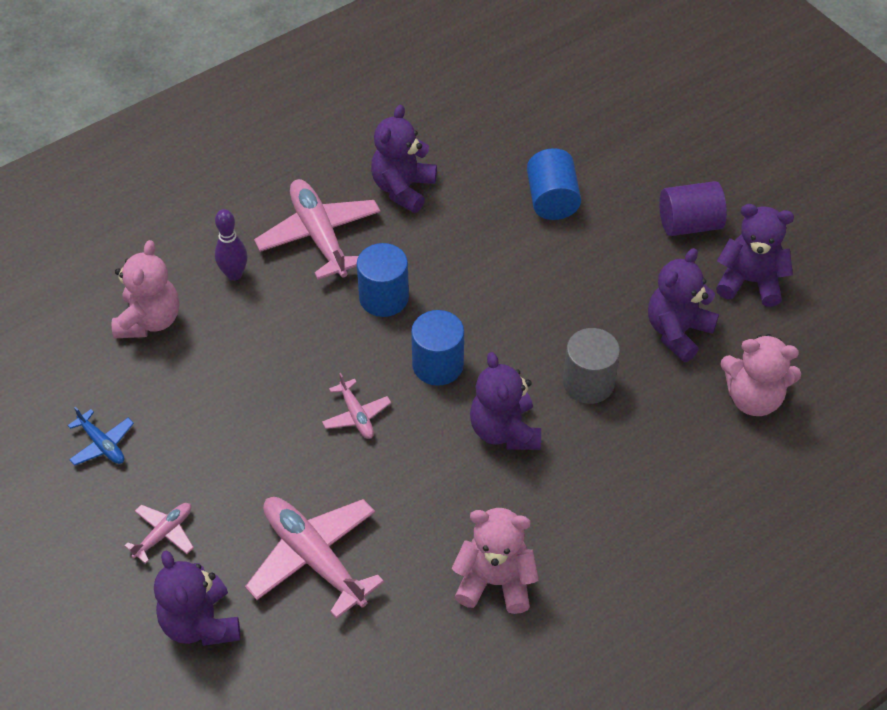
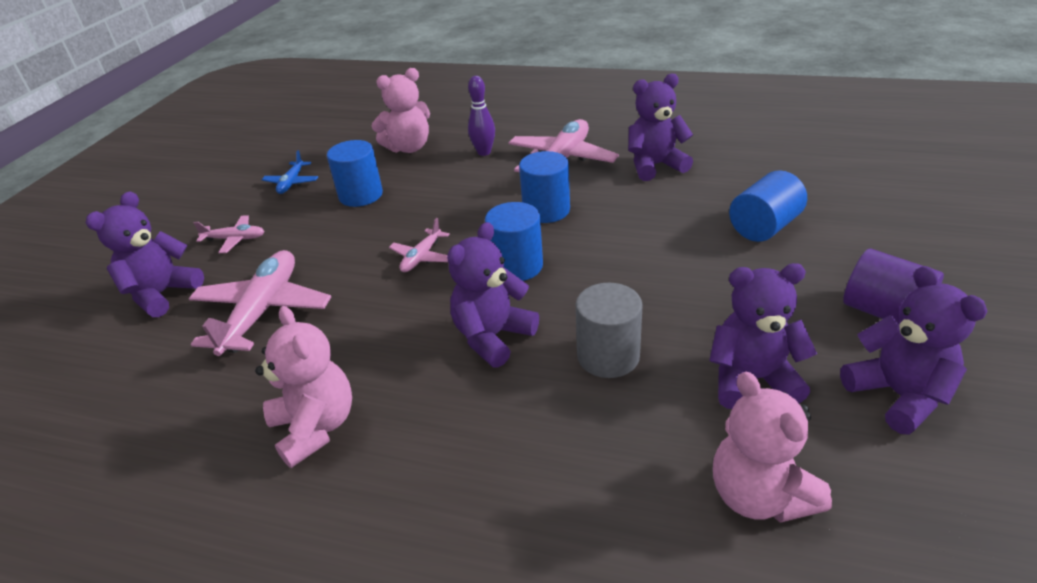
camera: 55 degrees right, 15 degrees down
(199, 403) = (361, 195): none -> blue cylinder

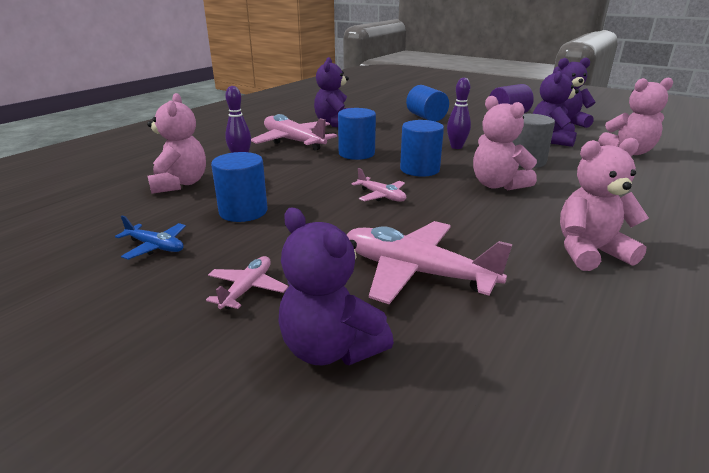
camera: 75 degrees left, 10 degrees down
(492, 337) = (497, 185): purple teddy bear -> pink teddy bear
(629, 280) = (456, 147): none -> purple bowling pin

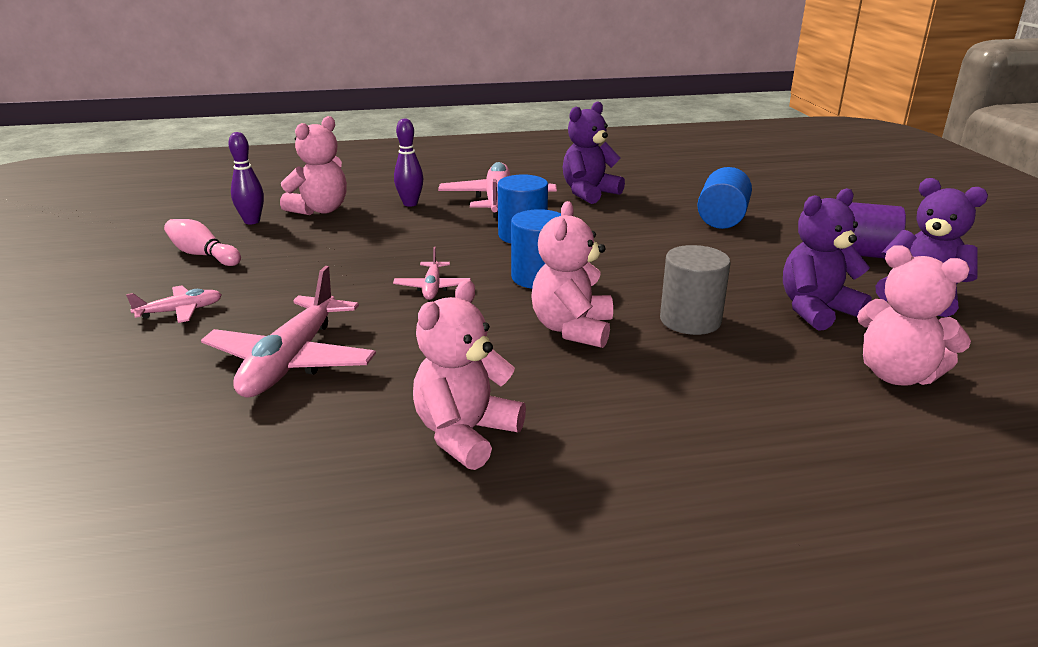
camera: 45 degrees right, 0 degrees up
(155, 247) = (203, 255): blue plane -> pink bowling pin
(243, 211) = (305, 253): blue cylinder -> none
(331, 348) = (130, 374): purple teddy bear -> none
(416, 272) = (291, 361): pink plane -> pink plane turned 150 degrees counterclockwise
(456, 147) = (652, 269): purple bowling pin -> purple bowling pin (252, 221)
(589, 252) = (465, 434): pink teddy bear -> pink teddy bear turned 90 degrees counterclockwise

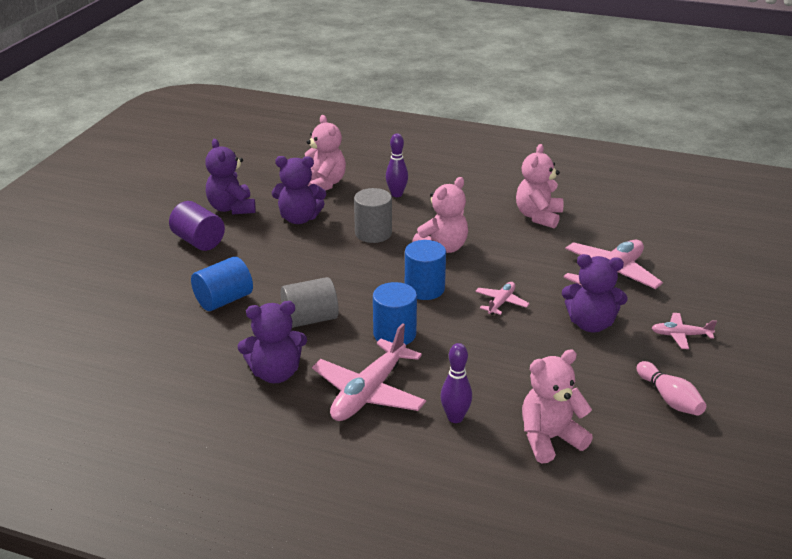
camera: 150 degrees left, 5 degrees up
(252, 221) = (623, 441): purple bowling pin -> purple bowling pin (396, 194)
(306, 294) = (590, 324): none -> purple teddy bear
(465, 434) = (538, 216): pink teddy bear -> pink teddy bear turned 135 degrees clockwise
(619, 226) = (310, 319): none -> grey cylinder

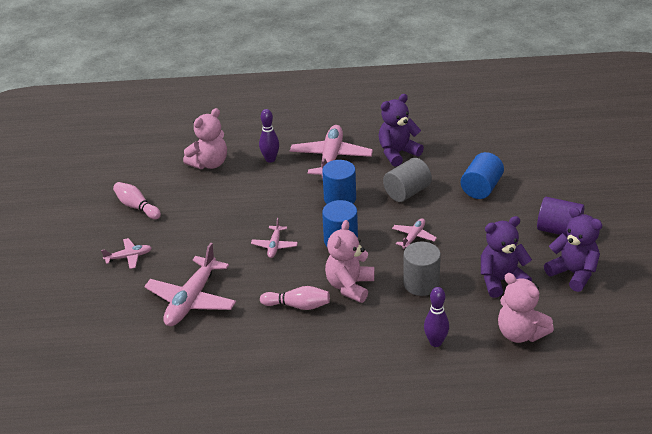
camera: 160 degrees right, 5 degrees up
(345, 272) = (413, 237): none -> pink plane
(502, 245) = (298, 305): none -> pink bowling pin
(538, 216) = (277, 355): pink teddy bear -> none
(590, 324) = (199, 247): purple teddy bear -> none

